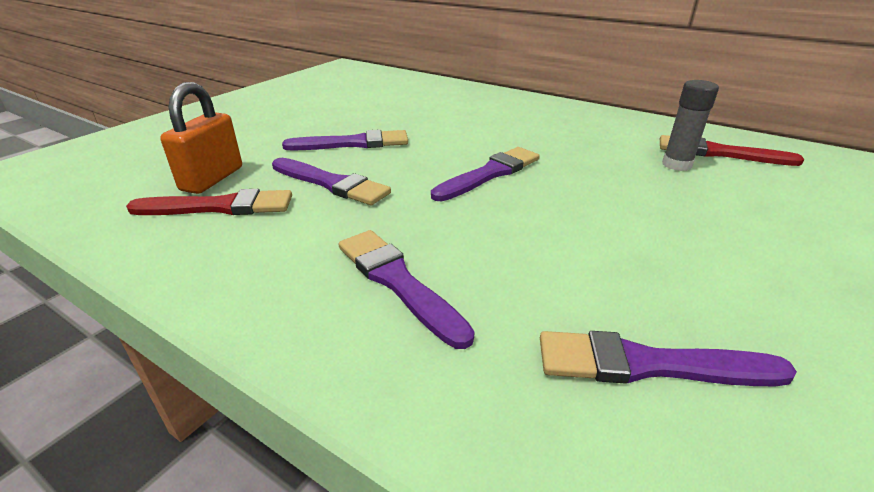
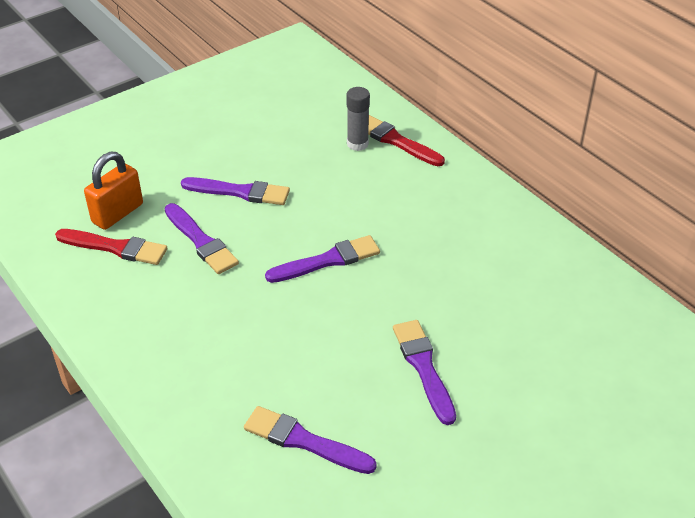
camera: 20 degrees right, 10 degrees up
(397, 282) = (202, 347): purple brush -> purple brush (423, 367)
(676, 164) = (494, 289): grey glue stick -> grey glue stick (357, 144)
(719, 153) = (550, 284): red brush -> red brush (396, 141)

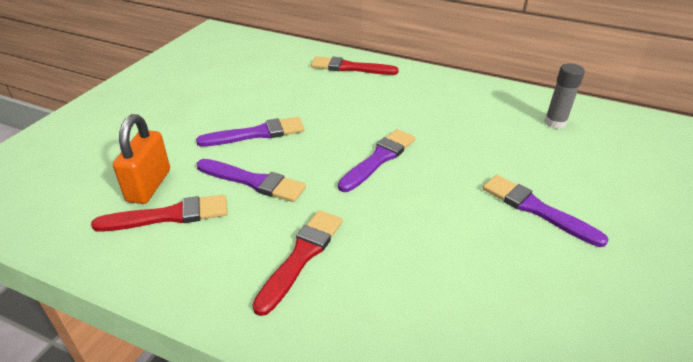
camera: 30 degrees left, 5 degrees down
(188, 323) = (301, 256): none -> red brush
(304, 441) = (513, 318): purple brush -> none
(357, 144) = (323, 77): grey glue stick -> grey glue stick (555, 123)

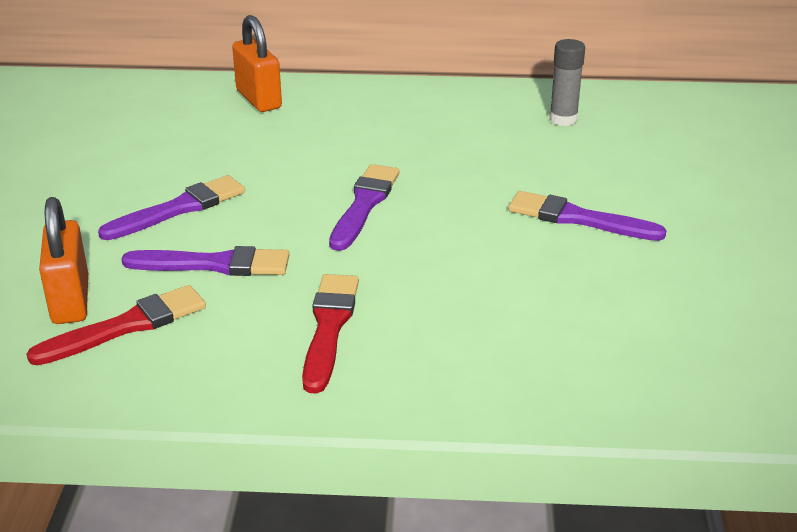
camera: 20 degrees left, 5 degrees down
(350, 68) = (259, 99): red brush -> orange padlock

